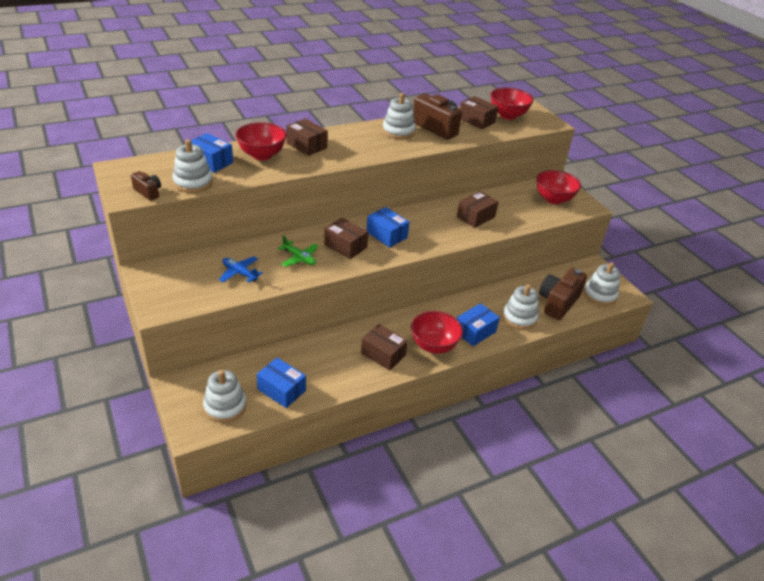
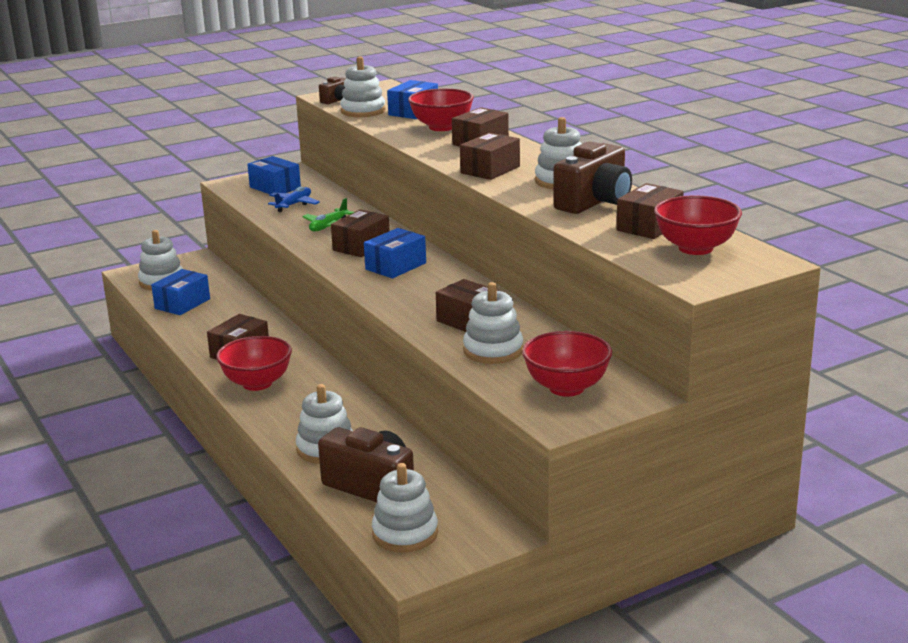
camera: 90 degrees right, 15 degrees down
(368, 149) = (490, 170): none -> brown box
(475, 331) = (289, 412): blue box -> blue box (275, 187)
(513, 214) = (493, 350): none -> white stacking toy

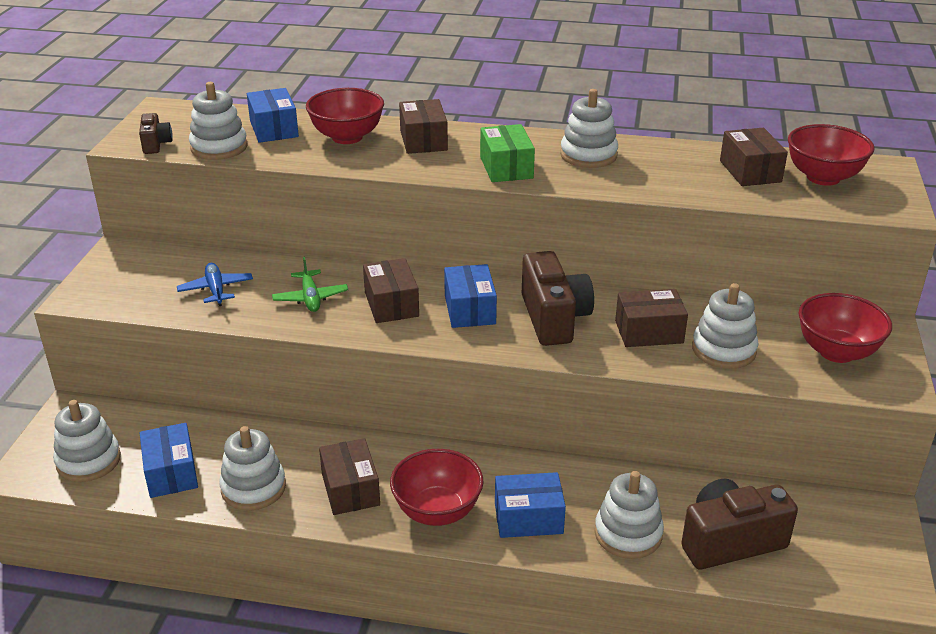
camera: 50 degrees left, 10 degrees up
(275, 187) = (147, 279): blue box -> blue box (528, 518)
(405, 533) = (833, 564): white stacking toy -> white stacking toy (253, 488)
(490, 170) = (506, 167): brown box -> green box
(595, 202) = (662, 165): brown camera -> brown camera (554, 318)

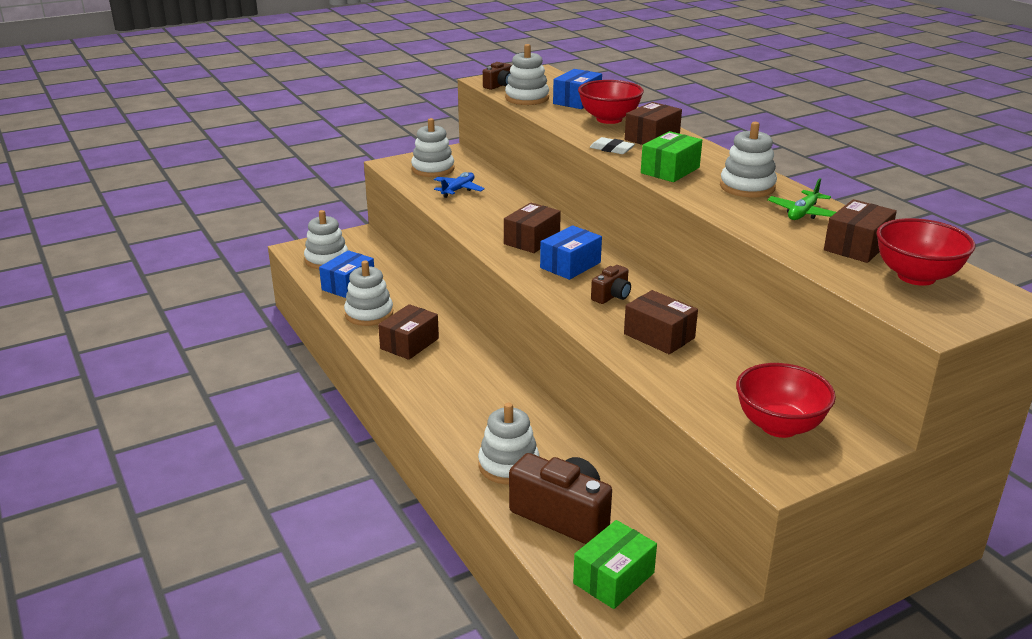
camera: 50 degrees right, 5 degrees down
(310, 298) = (496, 216): green plane -> green plane (803, 213)
(418, 169) = (612, 149): none -> white eraser
(437, 511) = (430, 381): red bowl -> none
(528, 518) = (469, 418): blue box -> none
(554, 318) = (612, 296): brown camera -> brown camera, size x0.51
(723, 350) = (690, 374): white stacking toy -> white stacking toy (433, 169)
(834, 558) = (613, 578): none -> green box

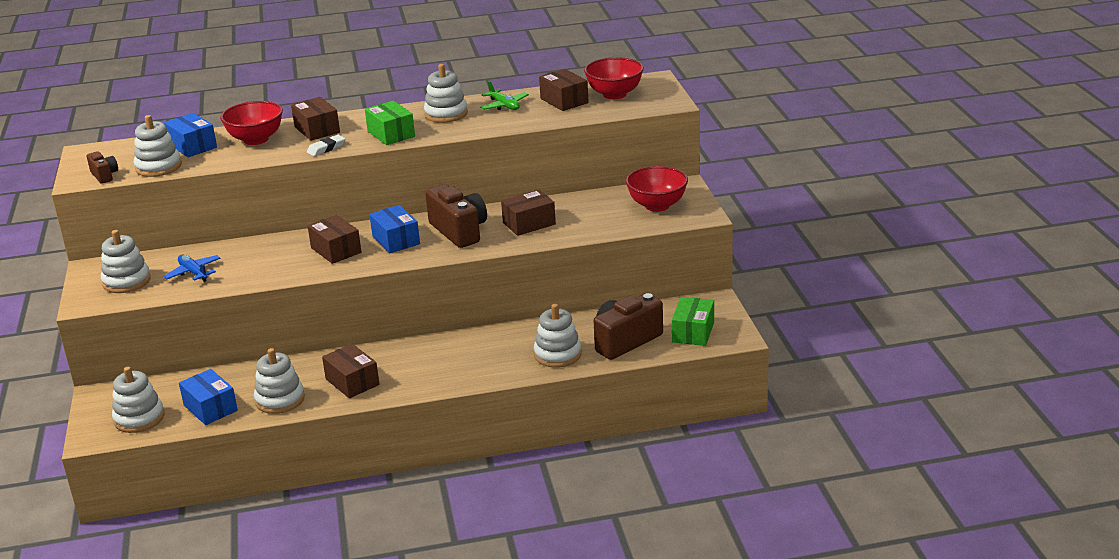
camera: 70 degrees left, 0 degrees up
(612, 296) = (459, 231): brown camera -> brown camera, size x1.95
(613, 578) = (693, 332): green box -> green box turned 45 degrees clockwise

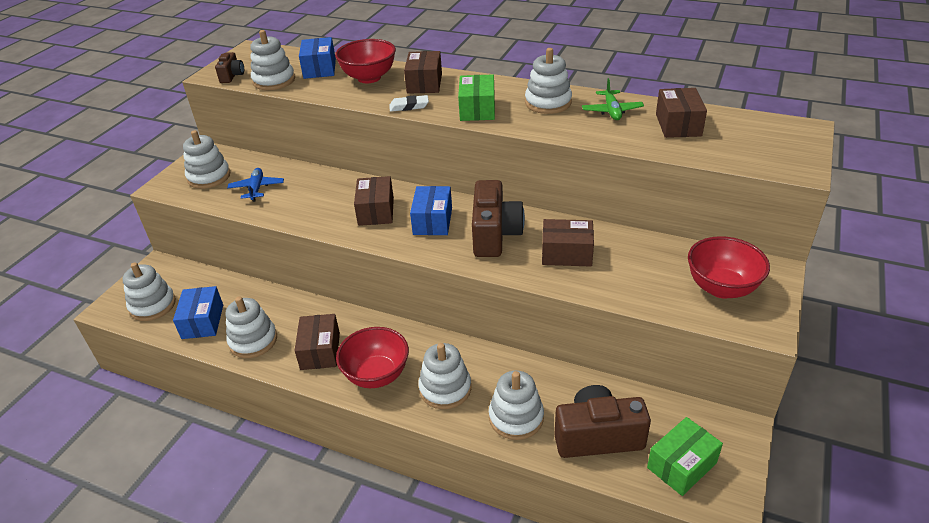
camera: 35 degrees right, 10 degrees up
(486, 361) = (445, 389): none -> white stacking toy
(614, 94) = (741, 134): red bowl -> red bowl (376, 375)

